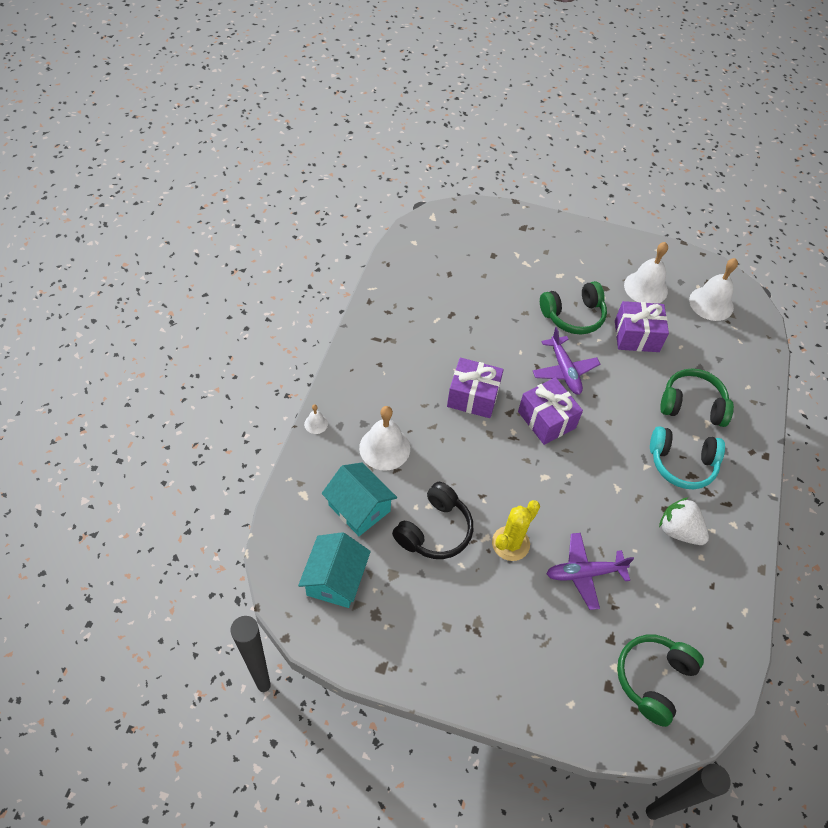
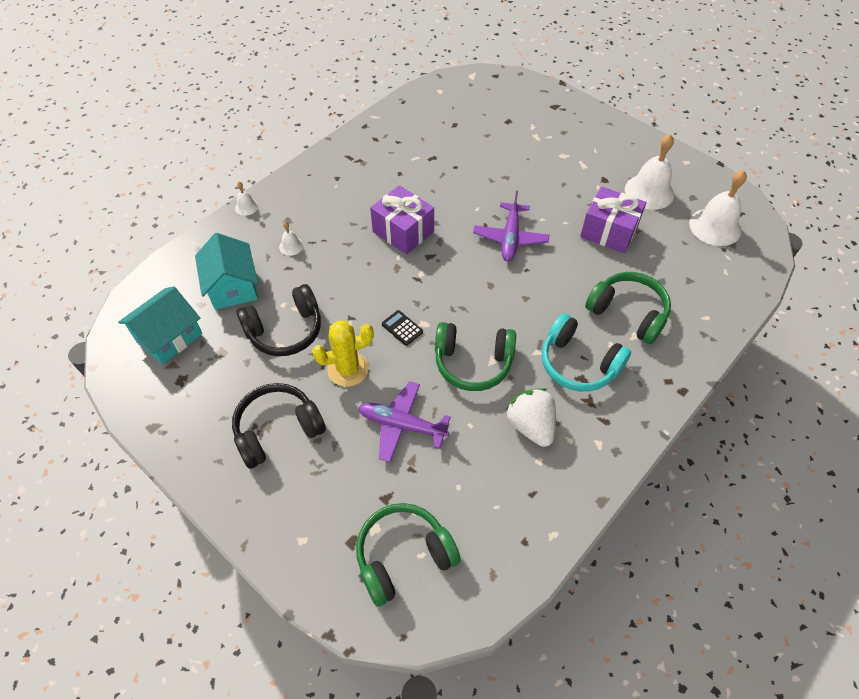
camera: 30 degrees right, 0 degrees up
(384, 448) = (291, 246): white bell -> white bell, size x0.47
(490, 622) = (278, 430): none -> black headphones
(530, 488) = (402, 328): none -> black calculator
(546, 420) = (461, 274): purple gift -> none
(573, 316) = (553, 194): green headphones -> green headphones (473, 362)

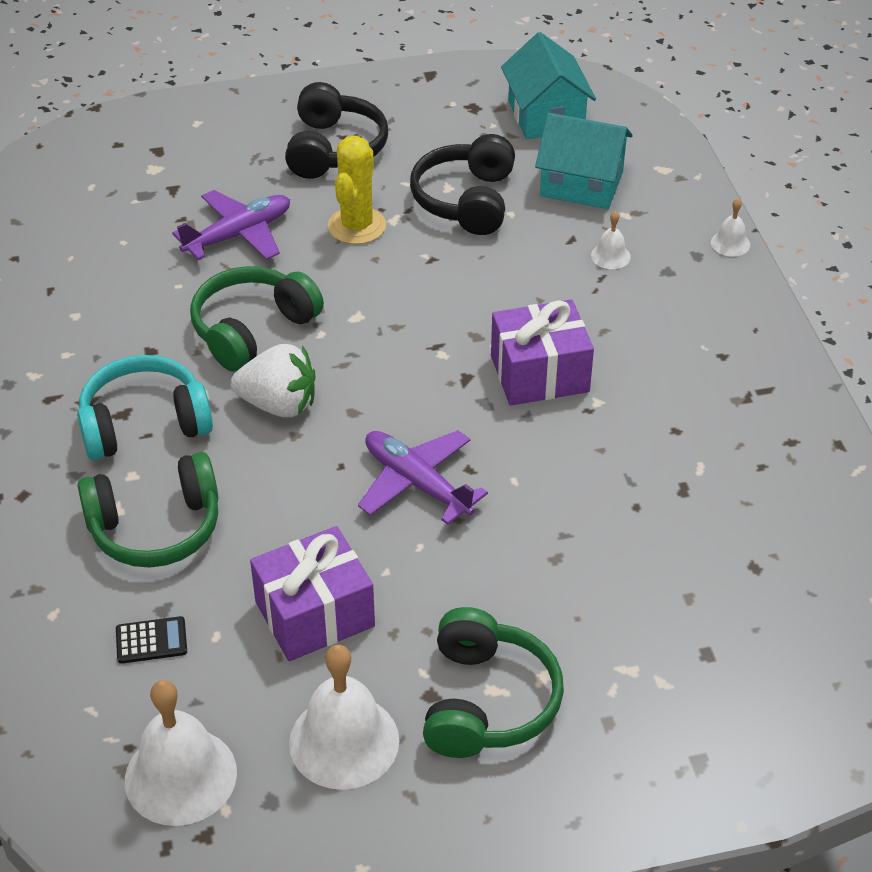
camera: 125 degrees right, 10 degrees down
(402, 328) = (369, 294): black calculator -> black calculator (151, 641)
(403, 556) = (103, 175): green headphones -> green headphones (486, 701)
(531, 425) = (120, 332): white strawberry -> white strawberry (279, 404)

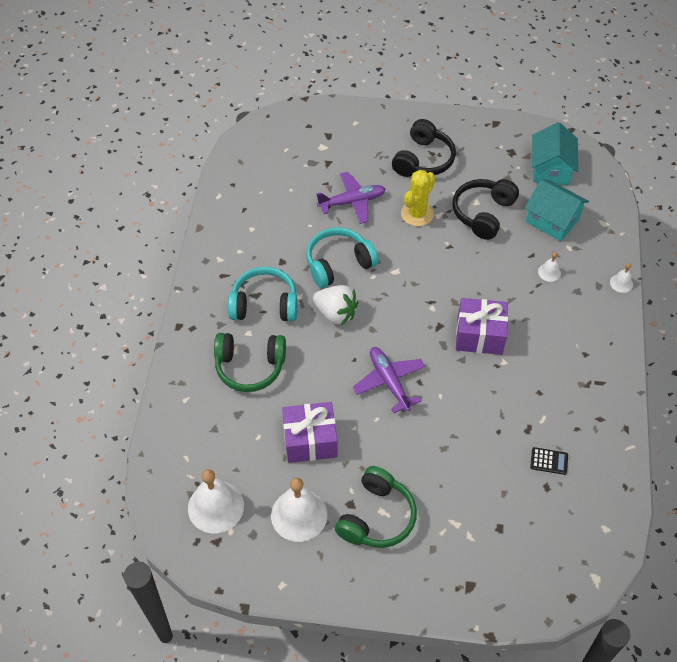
camera: 20 degrees right, 10 degrees up
(151, 641) = (226, 429): black calculator -> black calculator (549, 461)
(253, 330) = (338, 264): green headphones -> turquoise headphones

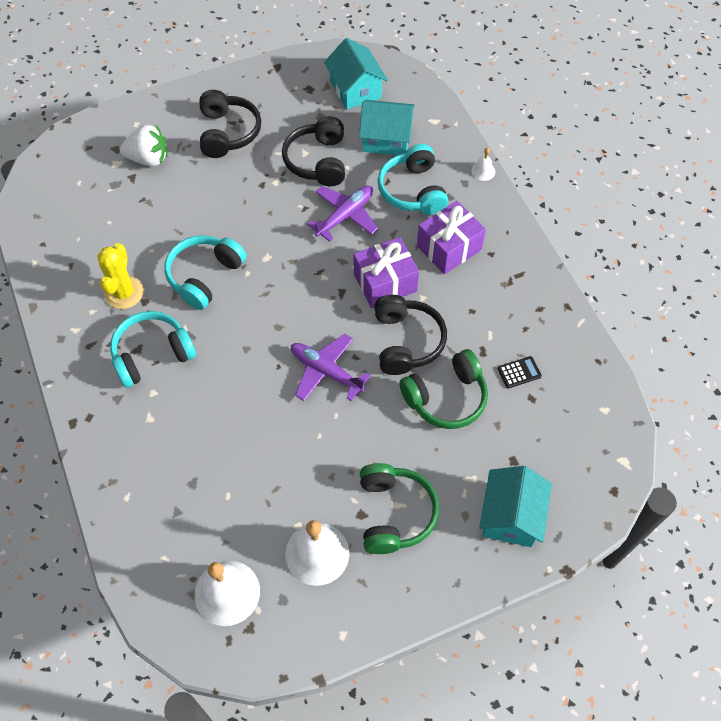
camera: 30 degrees left, 5 degrees up
(250, 366) = (175, 427): green headphones -> green headphones (446, 397)
(310, 440) = (283, 471): purple gift -> purple gift (449, 248)
(336, 313) = (232, 328): white strawberry -> white strawberry (149, 159)
(352, 202) = (181, 206): purple plane -> purple plane (345, 216)
(417, 214) = (254, 190): yellow cactus -> yellow cactus (124, 293)
(468, 390) = (406, 341): none -> black headphones
(470, 569) = (511, 516): none -> turquoise house
(549, 272) = (413, 190): white bell -> turquoise headphones

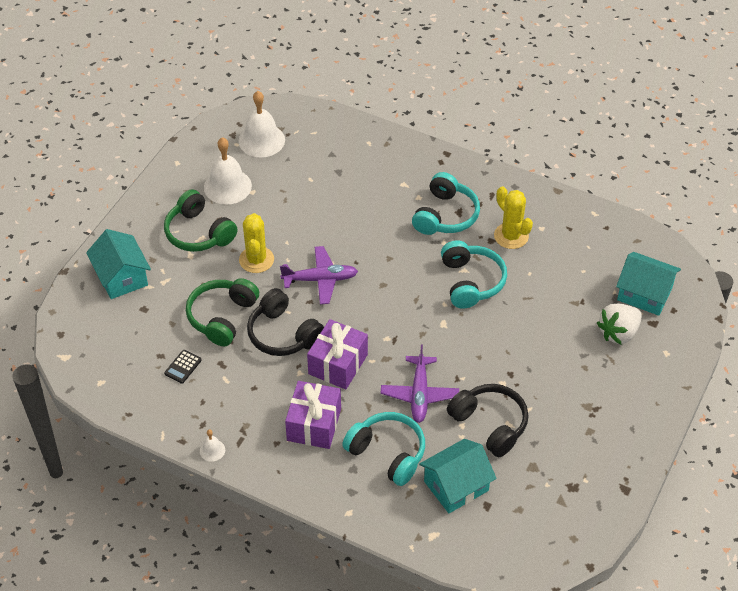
camera: 140 degrees right, 10 degrees down
(228, 132) = (588, 397): black headphones -> none
(355, 89) = (533, 516): turquoise house -> turquoise house (644, 294)
(364, 436) = (256, 260): none -> yellow cactus
(483, 171) = (345, 514): white bell -> white bell (212, 450)

